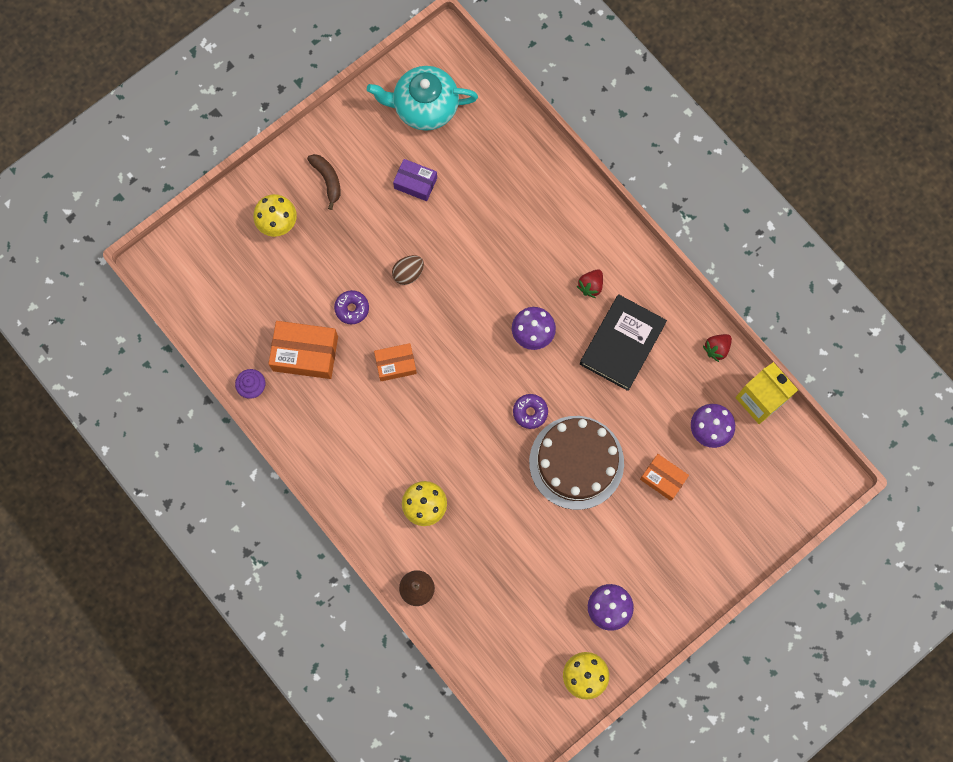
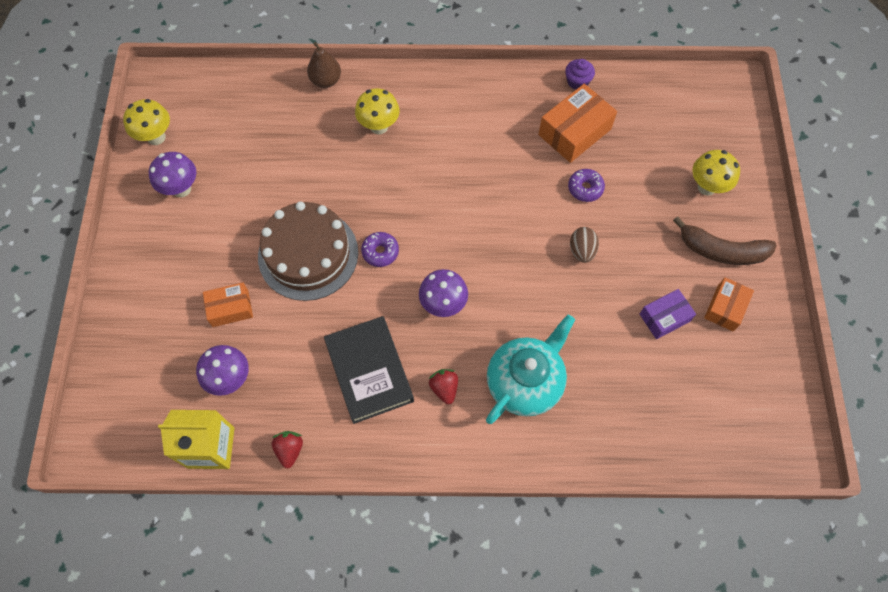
camera: 130 degrees right, 10 degrees down
(327, 180) = (721, 250): brown banana -> brown banana, size x1.52
(396, 364) = (510, 186): orange box -> orange box (725, 308)
(424, 107) = (739, 382): turquoise teapot -> turquoise teapot (525, 382)

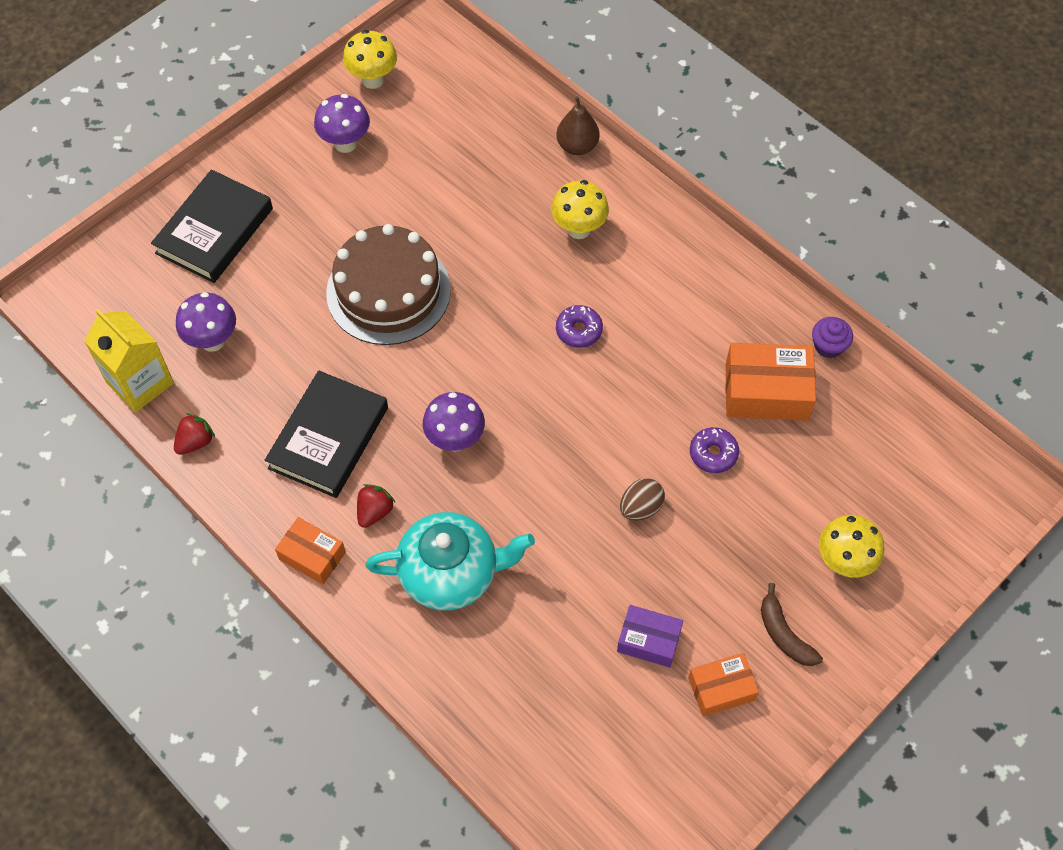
camera: 45 degrees right, 5 degrees down
(154, 311) = (215, 231): none -> black book
(230, 308) = (275, 282): orange box -> orange box (312, 556)
(380, 252) = (452, 344): purple donut -> purple donut (579, 330)
(721, 250) = (784, 634): brown banana -> brown banana, size x0.66

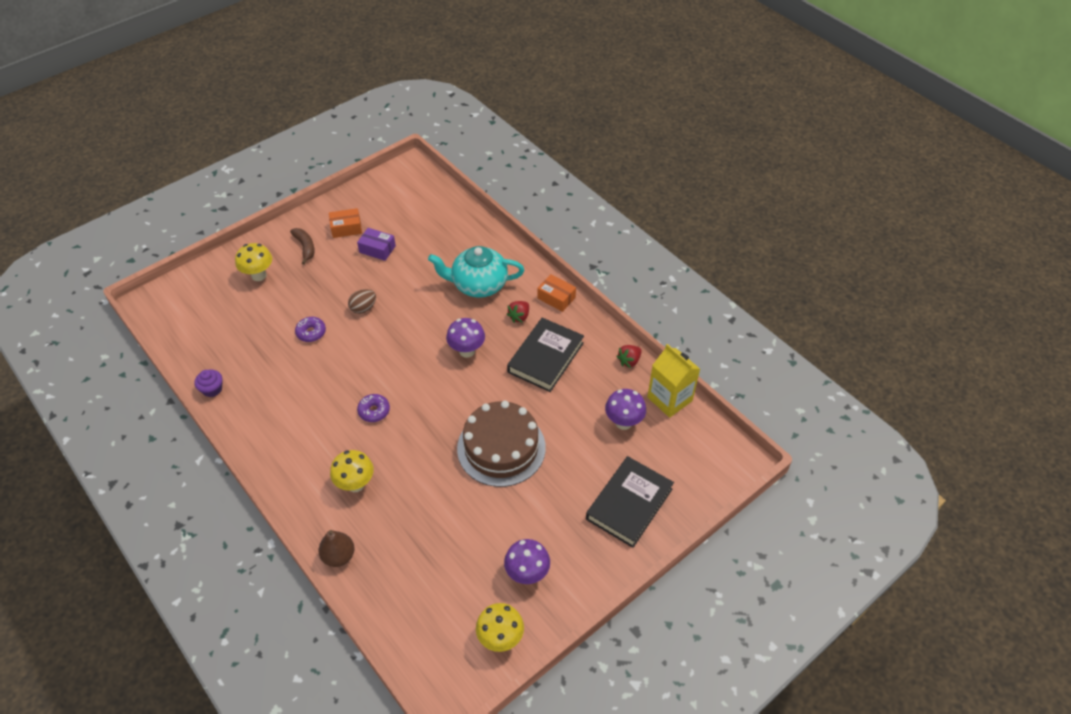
camera: 175 degrees left, 10 degrees down
(766, 392) = (264, 364): orange box -> none

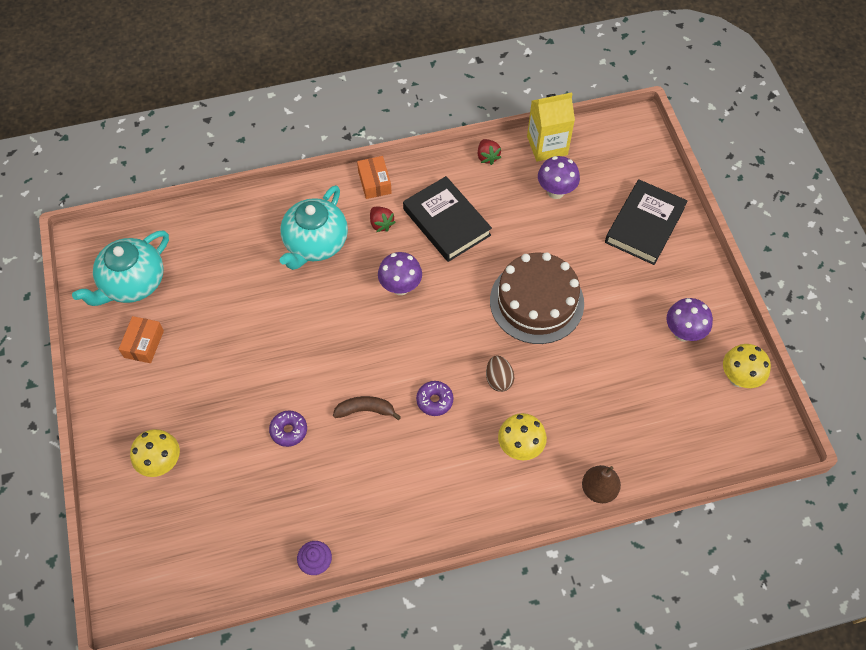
camera: 65 degrees left, 10 degrees up
(305, 247) = (147, 398): brown banana -> brown banana (365, 410)
(363, 308) = (283, 365): brown egg -> brown egg (498, 379)
(377, 249) = (200, 322): purple box -> none
(391, 202) = (132, 283): none -> turquoise teapot
(556, 298) = (374, 182): orange box -> orange box turned 75 degrees counterclockwise
(629, 504) = (644, 225): black book -> black book turned 60 degrees clockwise

